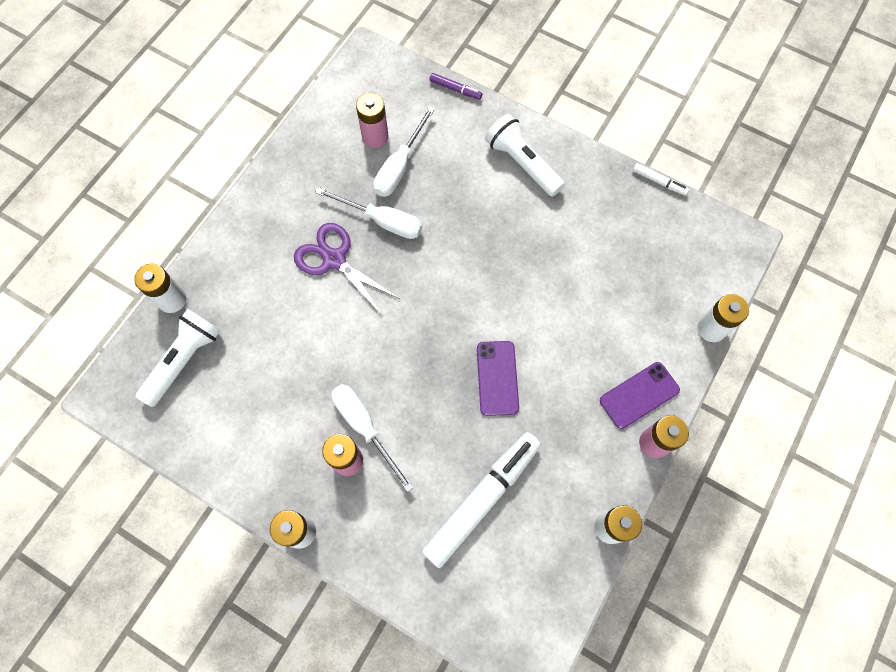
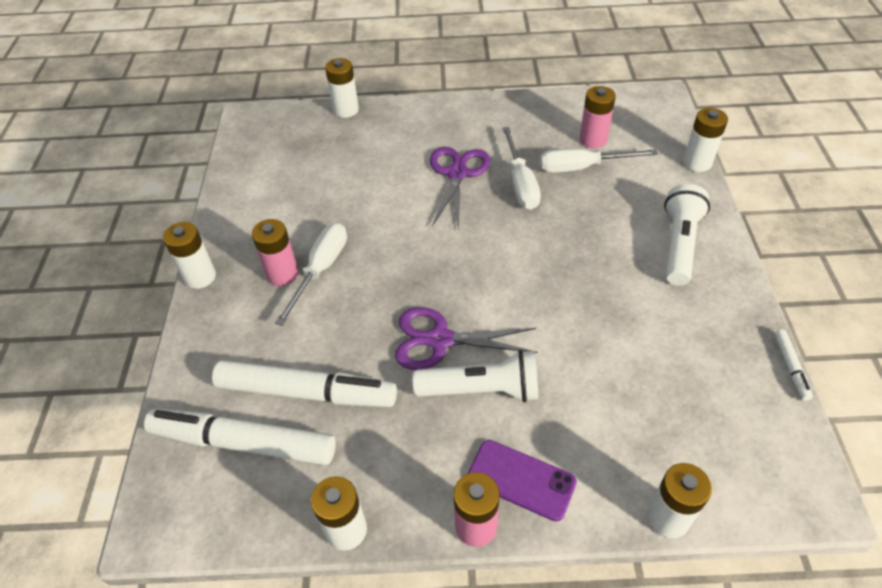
camera: 60 degrees right, 20 degrees down
(184, 360) = (302, 140): white flashlight -> white flashlight (482, 390)
(455, 89) = (697, 162): purple marker -> white battery
(497, 378) = (440, 340): purple phone -> purple scissors
(498, 567) = (243, 443): none -> white marker

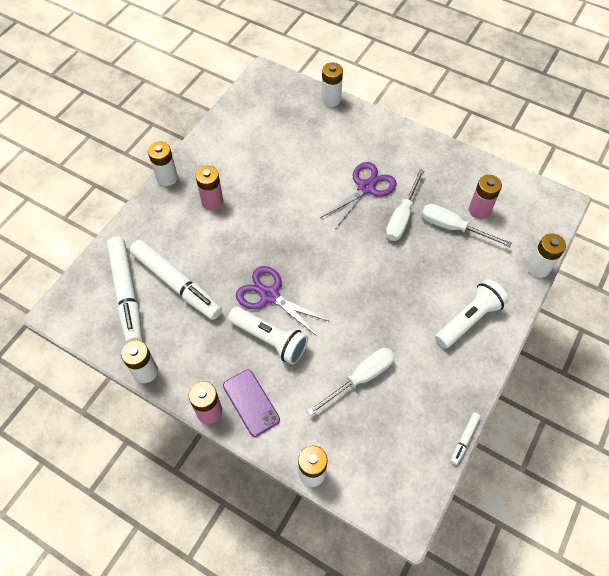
camera: 30 degrees right, 10 degrees up
(243, 443) = (127, 293): white marker -> white marker turned 150 degrees counterclockwise
(321, 269) = (235, 211): white screwdriver -> white screwdriver (360, 378)

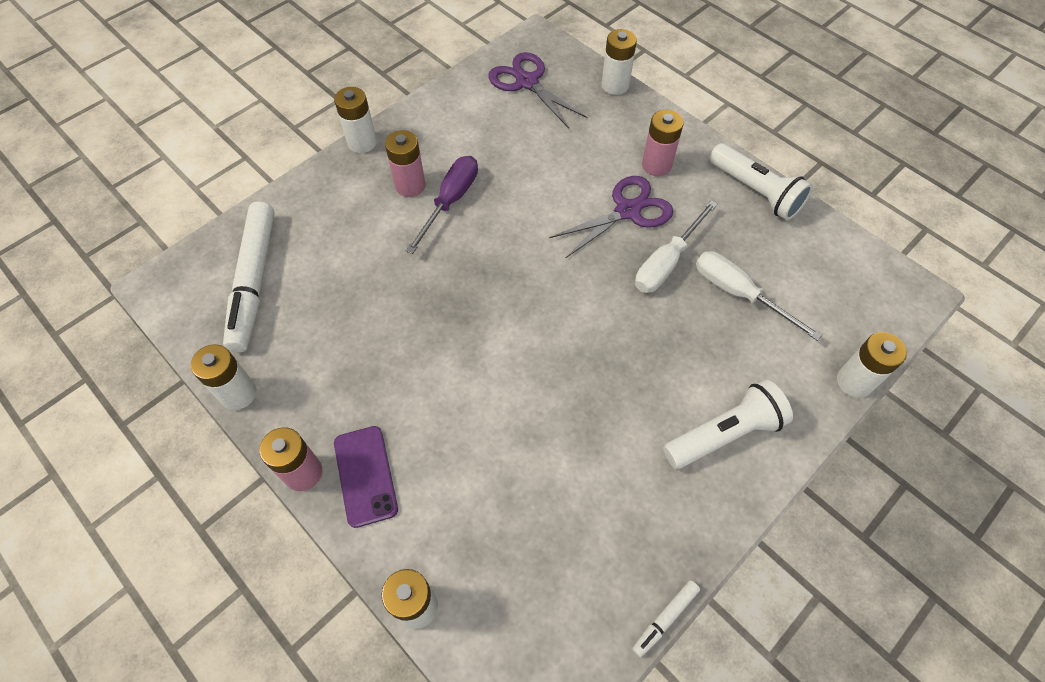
camera: 15 degrees right, 0 degrees up
(176, 283) = (324, 283): white marker -> none
(244, 207) = (450, 201): none -> purple screwdriver
(269, 295) = (443, 329): purple scissors -> purple scissors (526, 82)
(269, 339) = (423, 391): white flashlight -> white flashlight (755, 192)
(360, 378) = (534, 481): white screwdriver -> none
(479, 210) = (785, 277): pink battery -> pink battery (656, 165)

